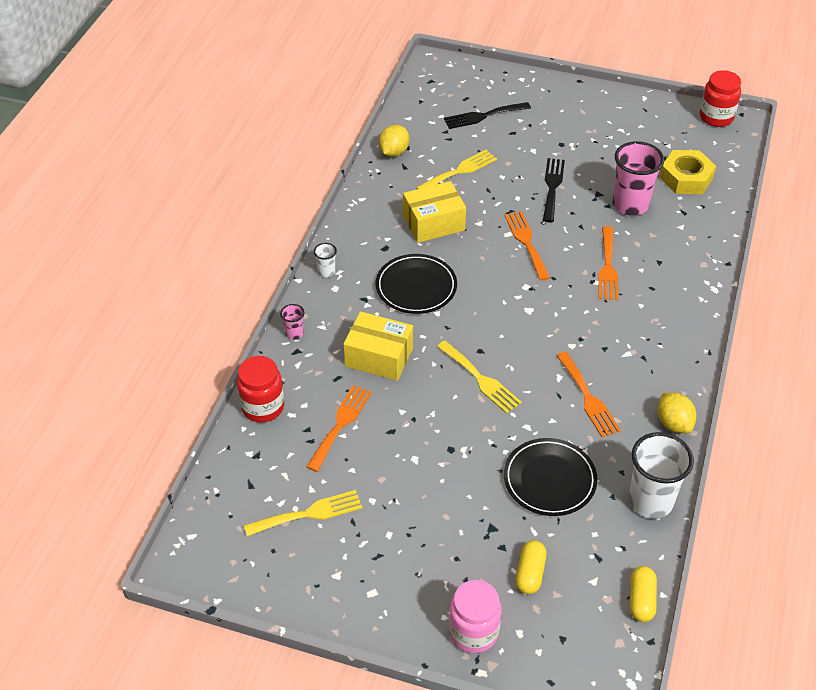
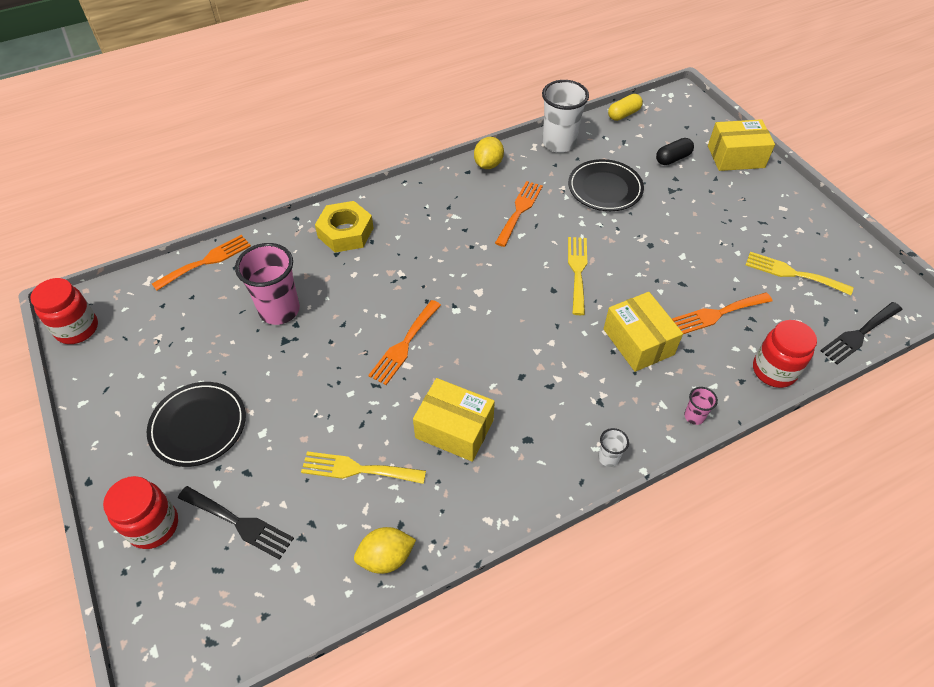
camera: 135 degrees left, 5 degrees up
(416, 287) = (543, 377): black plate -> black plate (198, 426)
(473, 632) = (735, 156): pink jar -> yellow box
(520, 90) = (153, 526): none -> red jar
(530, 573) = (673, 158): yellow capsule -> black capsule
(552, 187) = (308, 378): black fork -> black fork (859, 334)
(608, 267) = (376, 277): orange fork -> orange fork (206, 261)
(686, 178) = (202, 297): yellow nut -> yellow nut (345, 232)

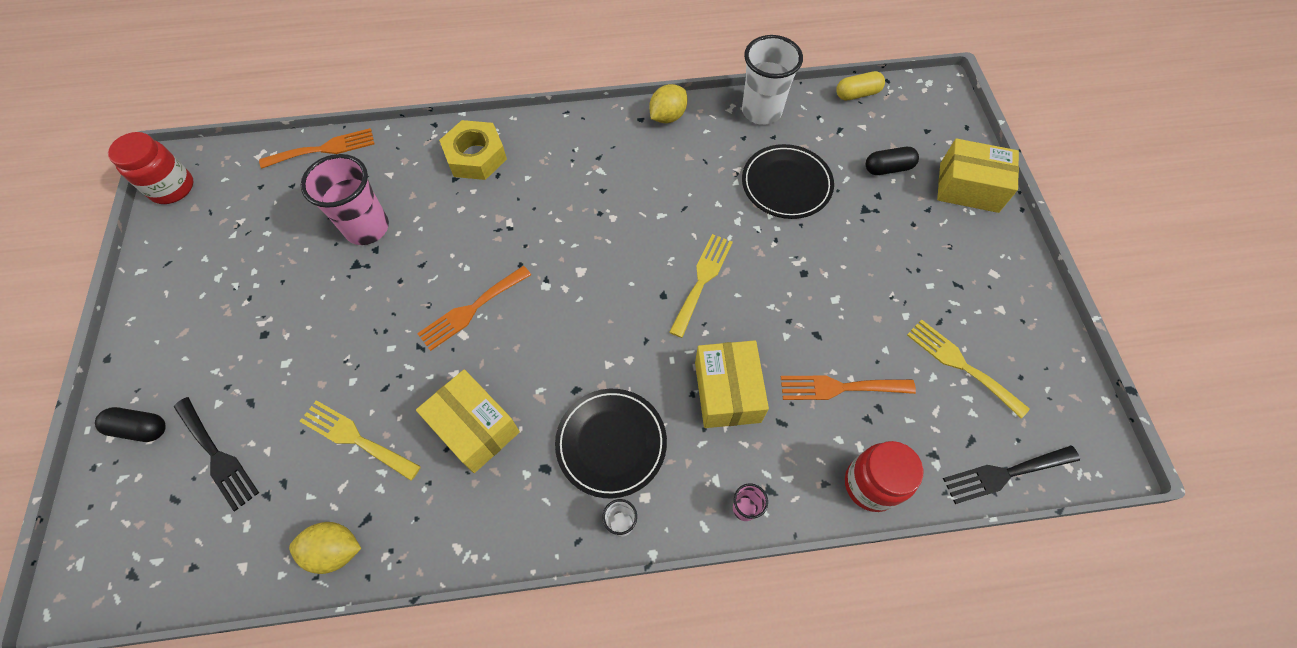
camera: 20 degrees right, 10 degrees up
(153, 526) = (140, 428): red jar -> black capsule
(198, 426) = (230, 333): black plate -> black plate (611, 443)
(519, 210) = (674, 184): orange fork -> none

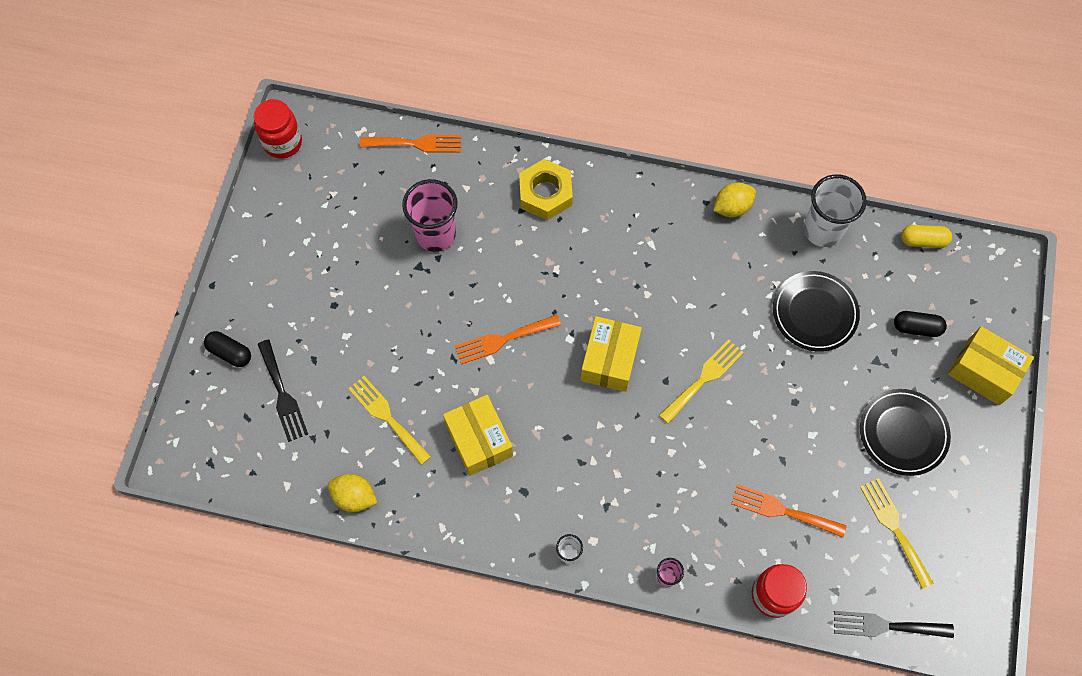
camera: 20 degrees right, 5 degrees up
(611, 443) = (581, 490): black plate -> black plate (903, 433)
(727, 392) = (688, 481): yellow box -> yellow box (609, 360)

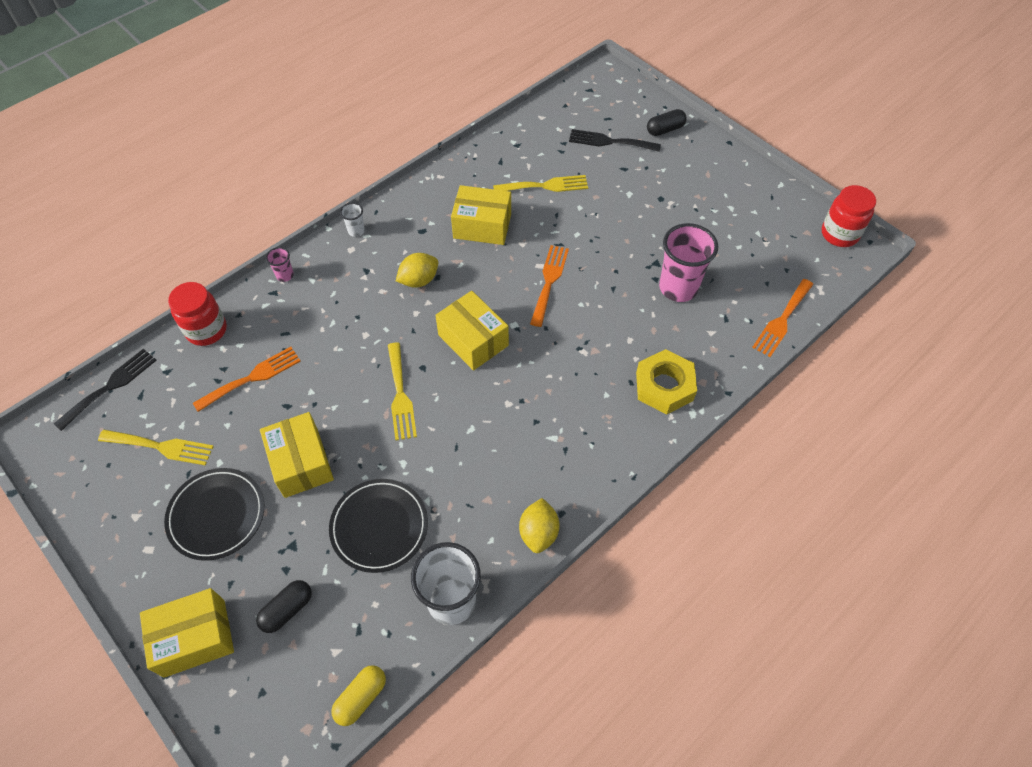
camera: 125 degrees right, 10 degrees down
(354, 497) = (502, 144): yellow lemon -> yellow lemon (419, 280)
(816, 407) = (301, 463): none -> yellow box

